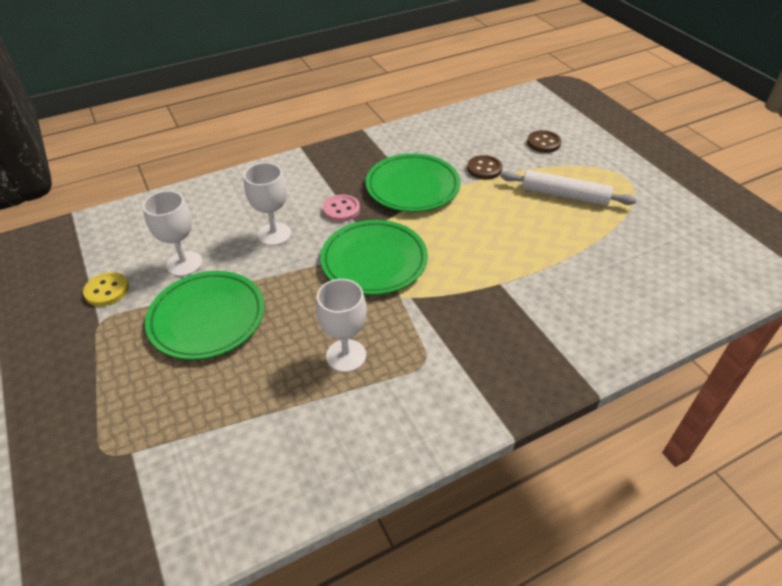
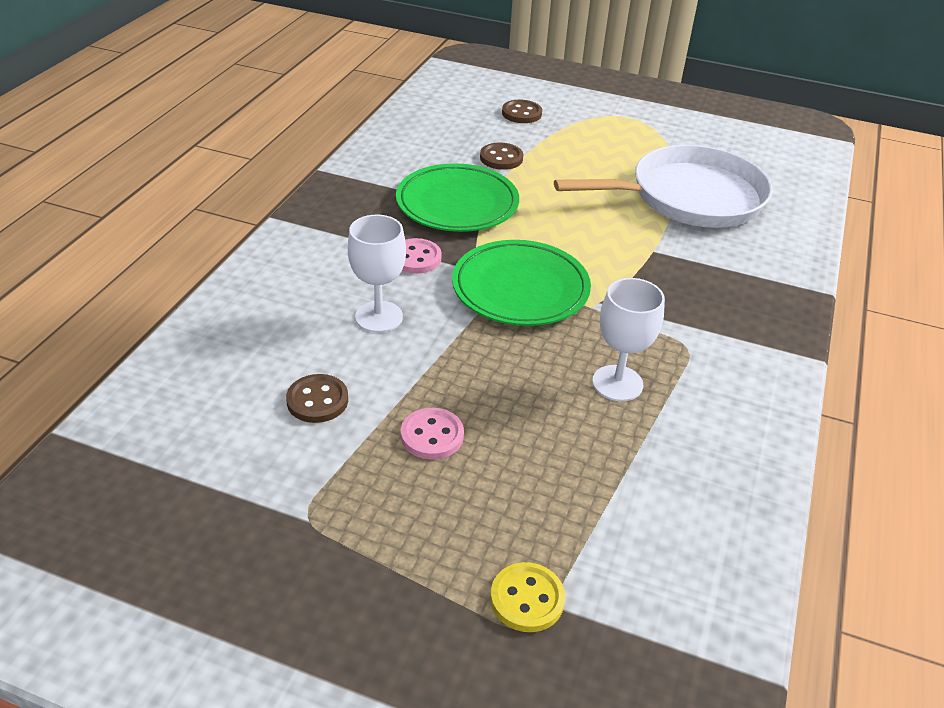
camera: 45 degrees left, 5 degrees down
(107, 290) = (261, 483): yellow button -> yellow button (527, 599)
(184, 263) = (317, 400): white goblet -> brown button
(207, 318) = (432, 435): green plate -> pink button
(564, 195) = (601, 152): white rolling pin -> none
(587, 259) = (690, 197): none -> white pan

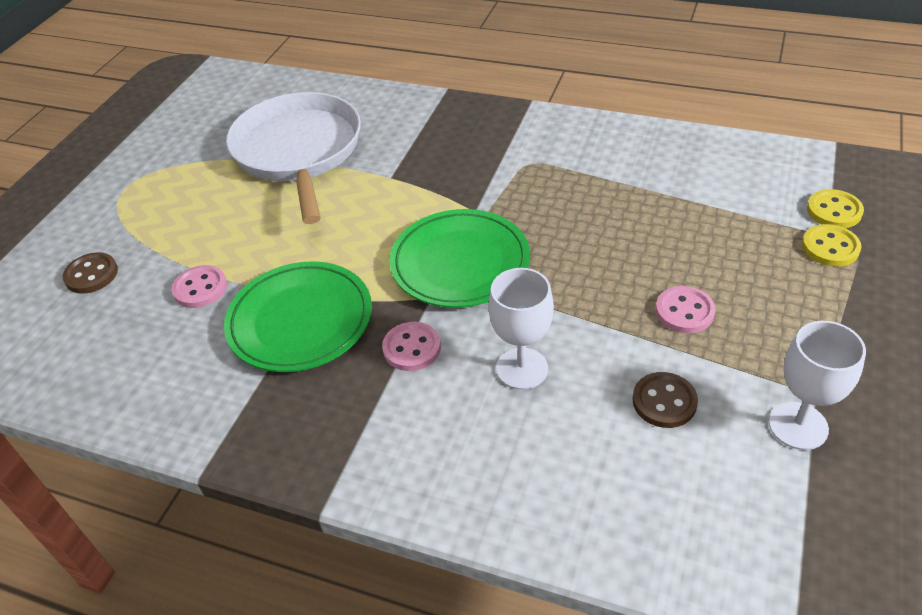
camera: 85 degrees left, 5 degrees up
(501, 158) = (200, 288): brown button -> pink button
(603, 627) = (834, 211): none -> yellow button
(617, 383) = (585, 202): white goblet -> white goblet (798, 426)

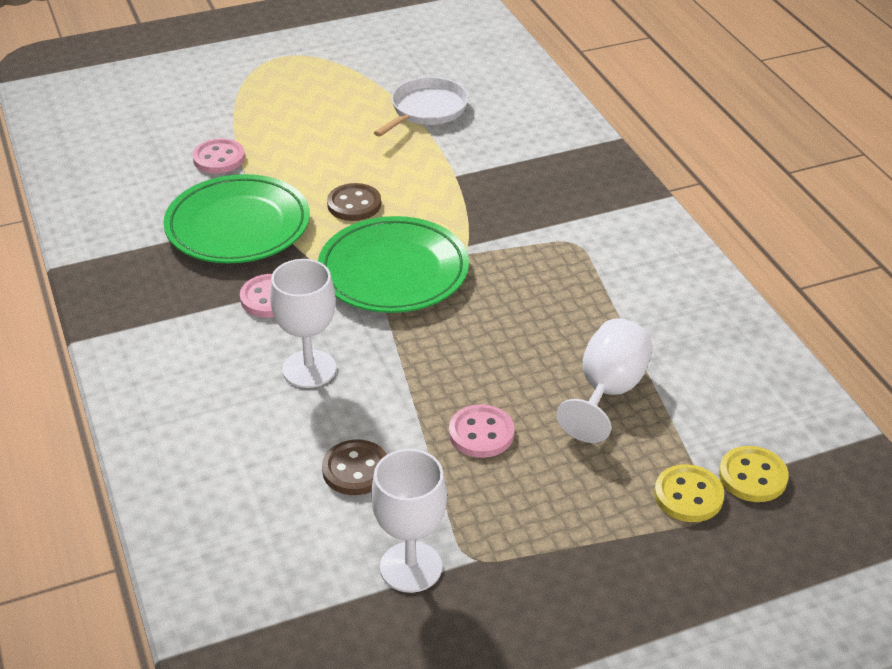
camera: 45 degrees right, 5 degrees down
(91, 275) = (178, 102): brown button -> brown button (354, 204)
(299, 152) = (426, 110): white pan -> white pan, size x0.53
(697, 228) = (608, 391): none -> white goblet

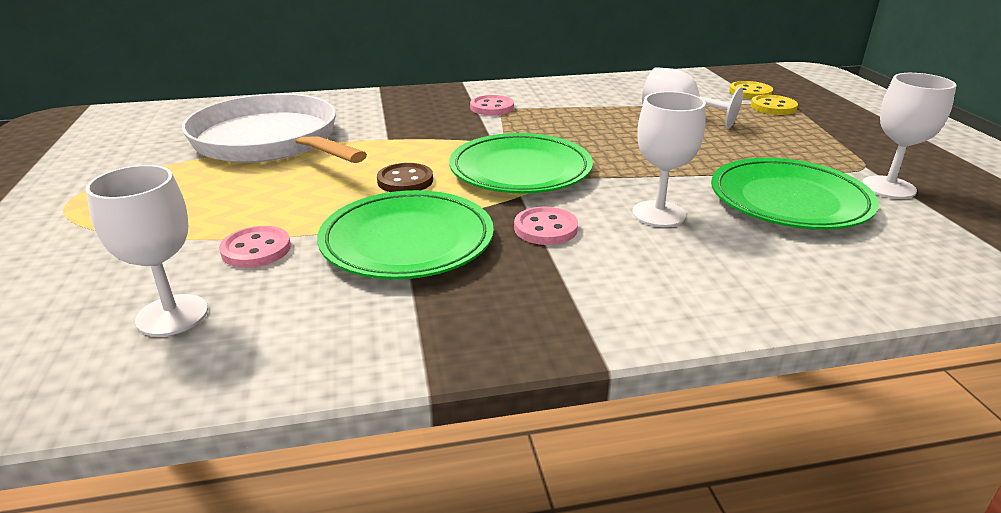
camera: 80 degrees left, 10 degrees down
(133, 150) = (172, 315): none -> white goblet
(356, 470) = (789, 201): brown button -> green plate
(426, 110) = (270, 141): white pan -> white pan, size x1.90
(481, 433) = (731, 154): pink button -> pink button (492, 107)

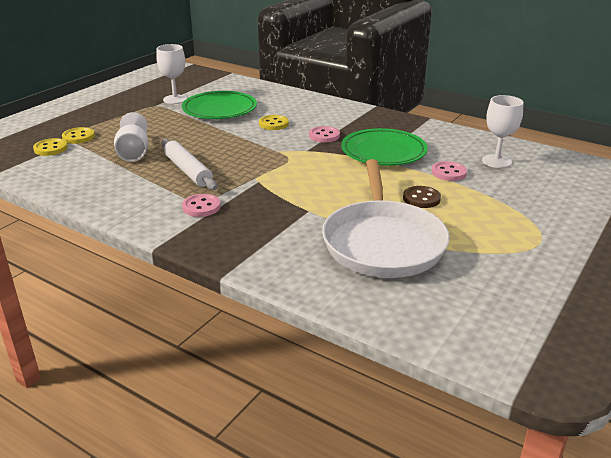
camera: 135 degrees left, 0 degrees up
(405, 181) = (343, 178): brown button -> brown button (421, 198)
(520, 171) = (282, 160): green plate -> none
(582, 123) = (188, 171): none -> white rolling pin
(658, 214) = (273, 124): white goblet -> yellow button

